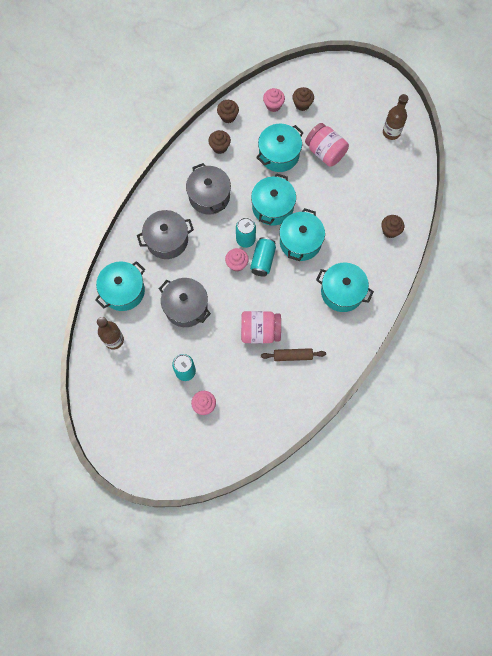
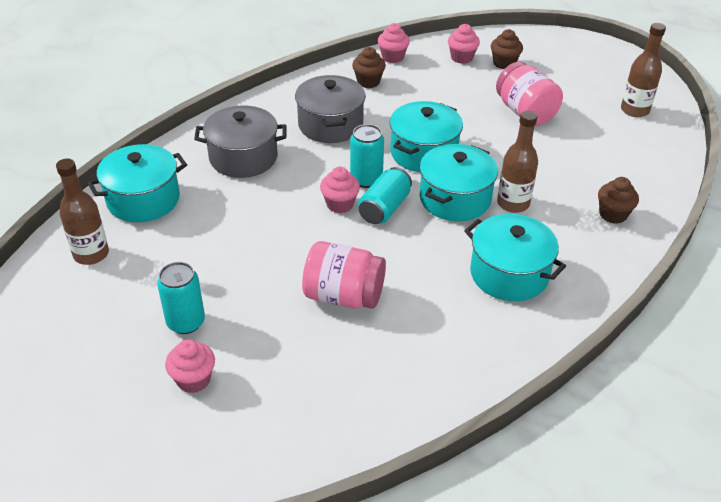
camera: 15 degrees right, 30 degrees down
(186, 307) = (231, 238): grey pot -> none
(228, 116) = (392, 57): brown cupcake -> pink cupcake
(279, 154) = (453, 103): turquoise pot -> none
(293, 356) = (390, 343): brown rolling pin -> none
(333, 237) = (513, 203): none -> brown bottle

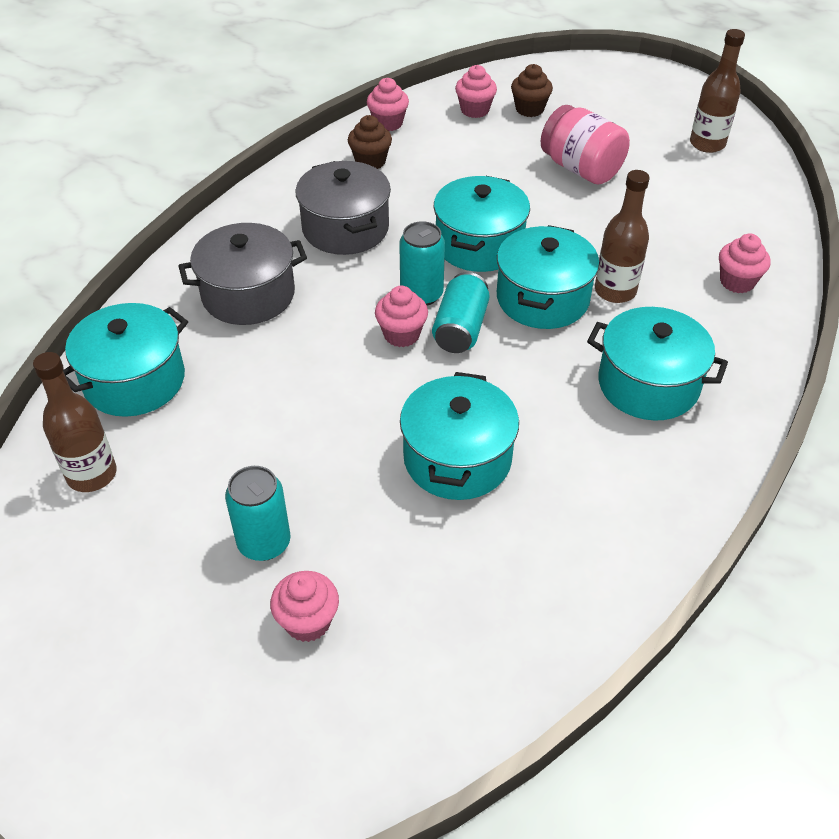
camera: 15 degrees left, 5 degrees up
(343, 296) = (457, 458): pink jar -> turquoise pot
(613, 214) = (737, 282): brown cupcake -> pink cupcake

